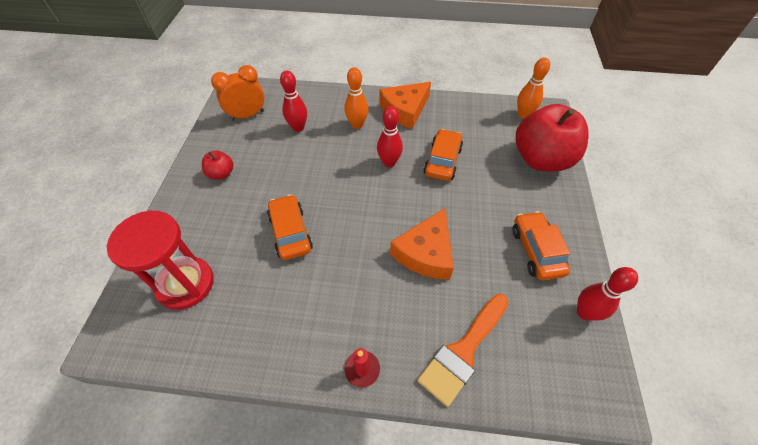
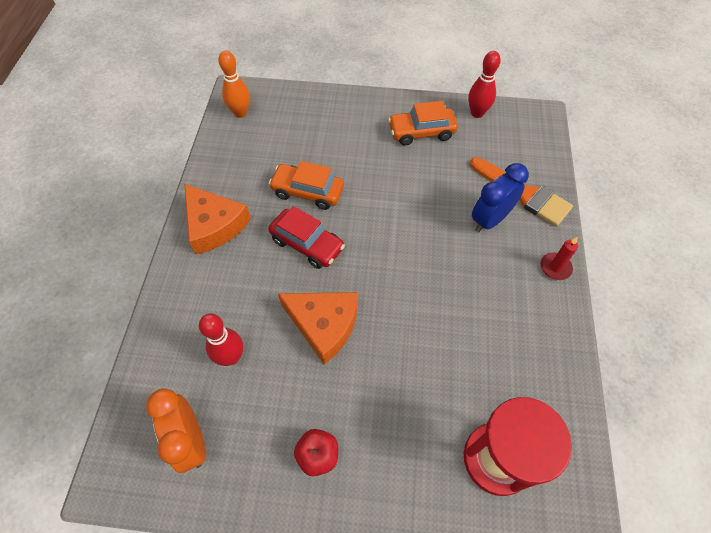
camera: 90 degrees left, 5 degrees up
(290, 232) = (415, 345): orange car -> none
(357, 124) = (234, 280): orange bowling pin -> none
(389, 162) = (307, 244): red bowling pin -> red car
(423, 308) = (490, 220): none -> blue clock
(426, 253) = (431, 214): orange cheese -> orange cheese (324, 325)
(541, 159) = (310, 110): red apple -> none

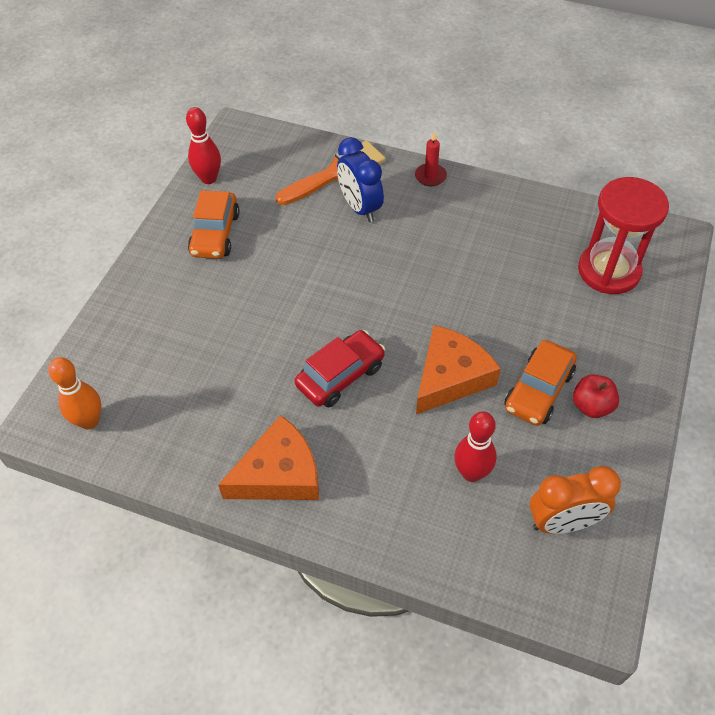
camera: 75 degrees left, 5 degrees down
(308, 192) = (263, 363): orange car -> orange car (538, 390)

